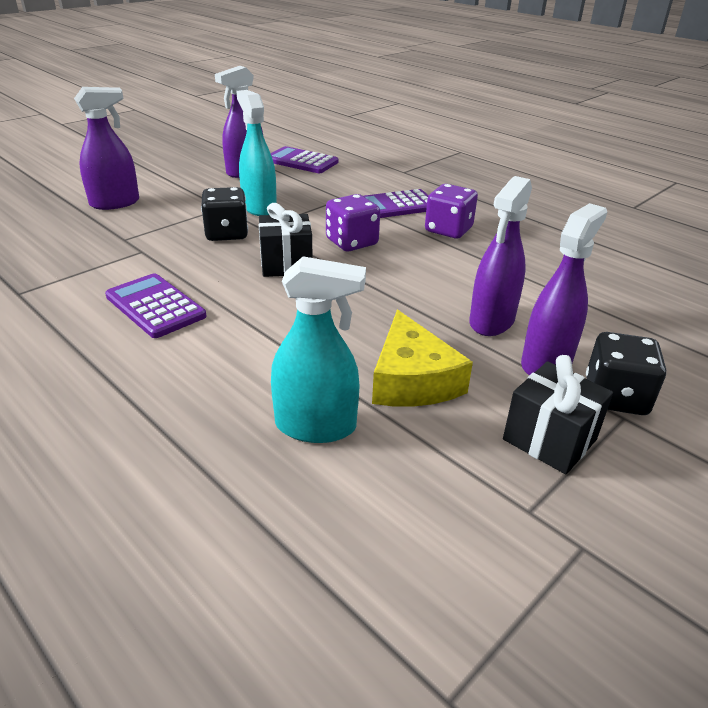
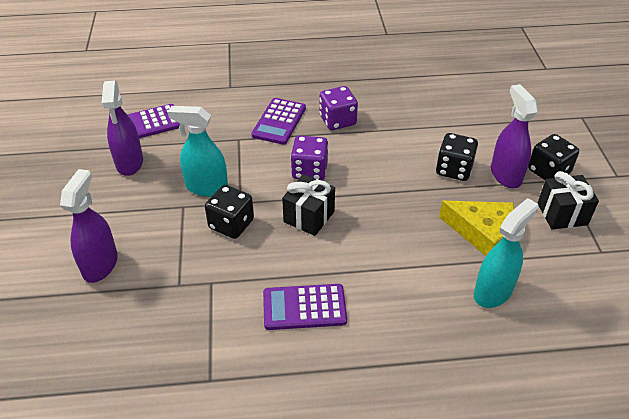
camera: 50 degrees left, 10 degrees up
(491, 321) = (454, 169): purple spray bottle -> black dice

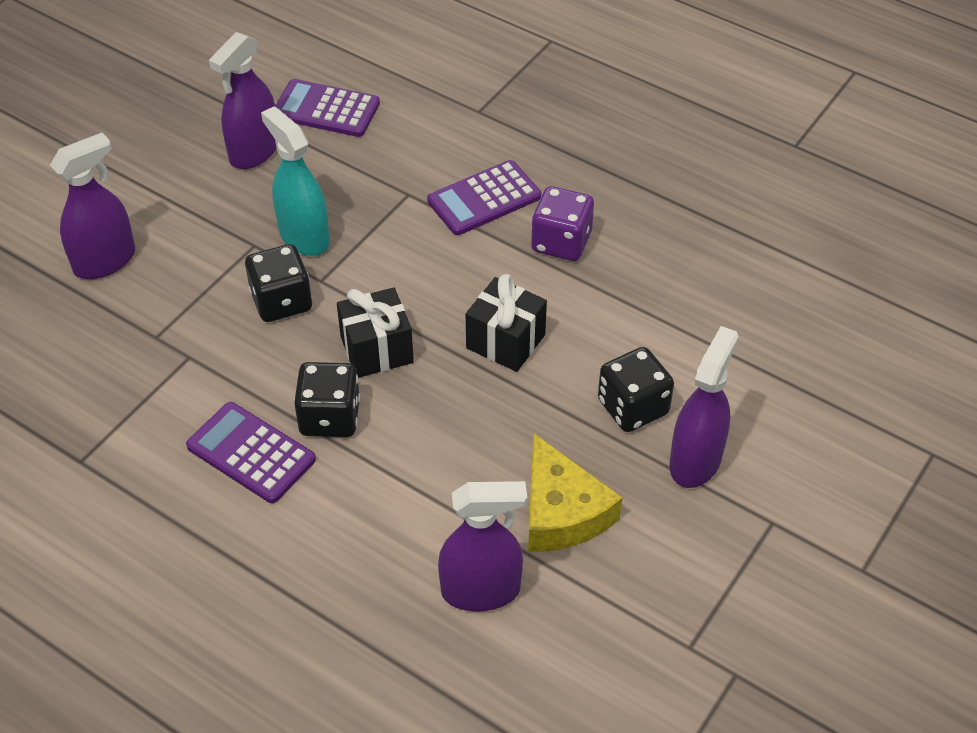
camera: 40 degrees right, 5 degrees up
(309, 171) = (445, 291): purple dice -> none
(493, 292) = (481, 590): turquoise spray bottle -> purple spray bottle
(548, 171) = (765, 496): black dice -> black dice (330, 417)
(562, 214) = (703, 564): black gift -> black gift (505, 341)

